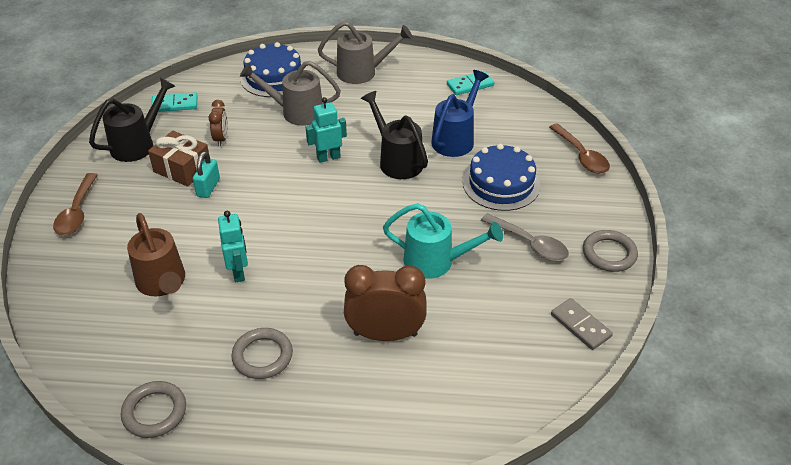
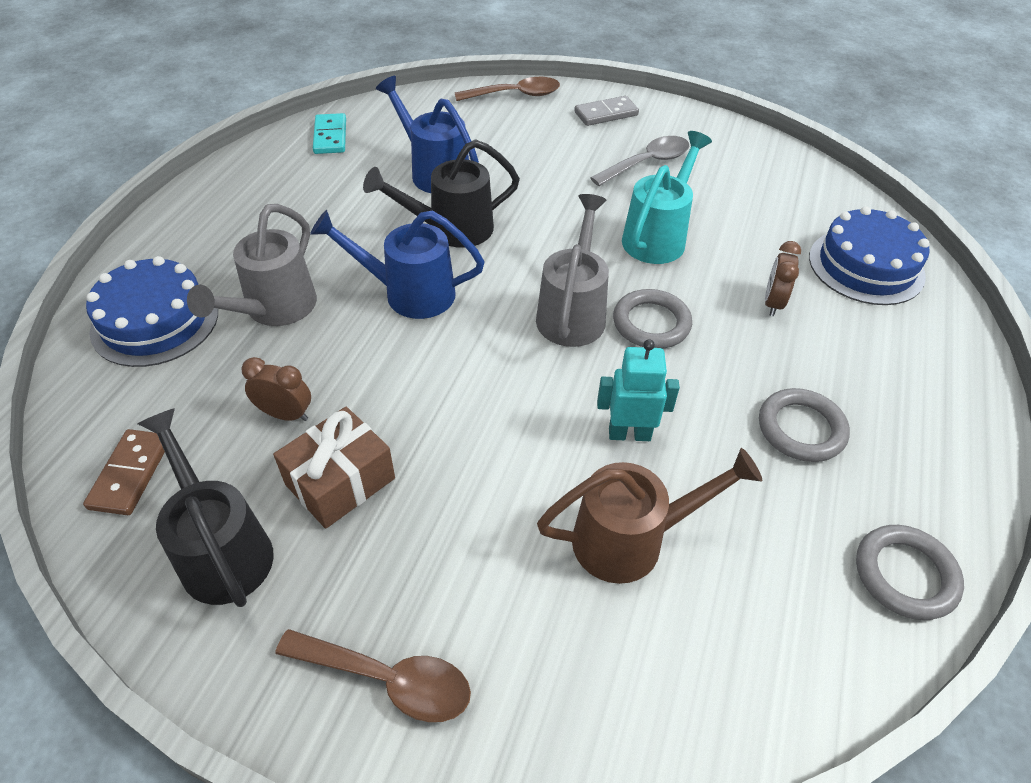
camera: 75 degrees left, 5 degrees up
(174, 104) = (130, 474): turquoise domino -> brown domino
(208, 188) = (411, 449): turquoise padlock -> none
(328, 157) = (409, 293): turquoise robot -> blue watering can
(362, 72) = (224, 221): grey watering can -> grey watering can (573, 312)
(385, 334) = (772, 303): brown clock -> brown clock, size x0.52
(501, 184) = (538, 158): blue cake -> blue cake (866, 266)
(580, 325) = (775, 161): grey domino -> grey domino (606, 114)
(609, 254) = (676, 119): grey ring -> grey ring (651, 323)

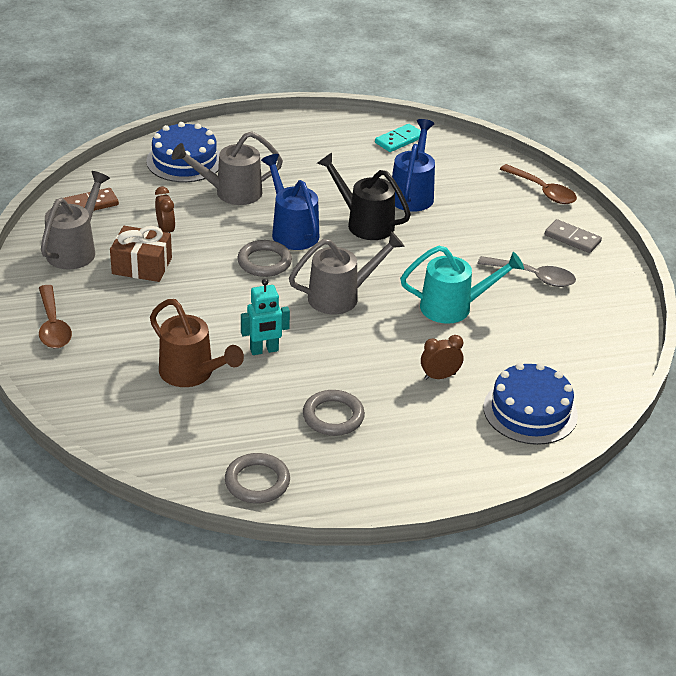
camera: 55 degrees right, 10 degrees down
(222, 549) = (75, 250): black watering can -> grey watering can
(629, 434) = (264, 350): turquoise robot -> turquoise robot turned 105 degrees clockwise
(651, 323) = (364, 330): grey ring -> grey ring (264, 262)

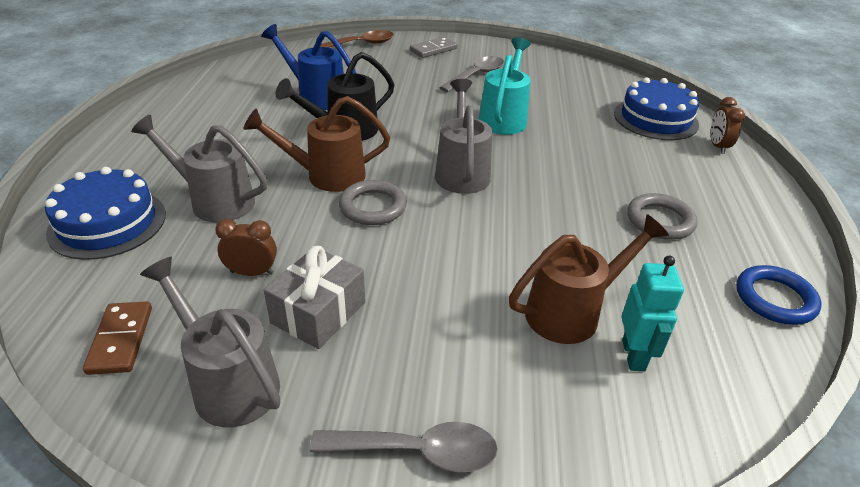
camera: 70 degrees left, 0 degrees up
(53, 326) = (417, 451): brown spoon -> grey spoon
(142, 266) = (318, 313): brown gift -> grey gift
(231, 192) = (215, 201): grey watering can -> grey watering can turned 105 degrees clockwise
(257, 482) = (775, 299): grey ring -> blue ring
(264, 350) = (539, 243): turquoise robot -> turquoise robot (634, 355)
(292, 231) = (327, 175): blue watering can -> brown watering can
(399, 140) = (221, 82): turquoise domino -> none
(439, 376) = (603, 148): brown clock -> brown clock (717, 146)

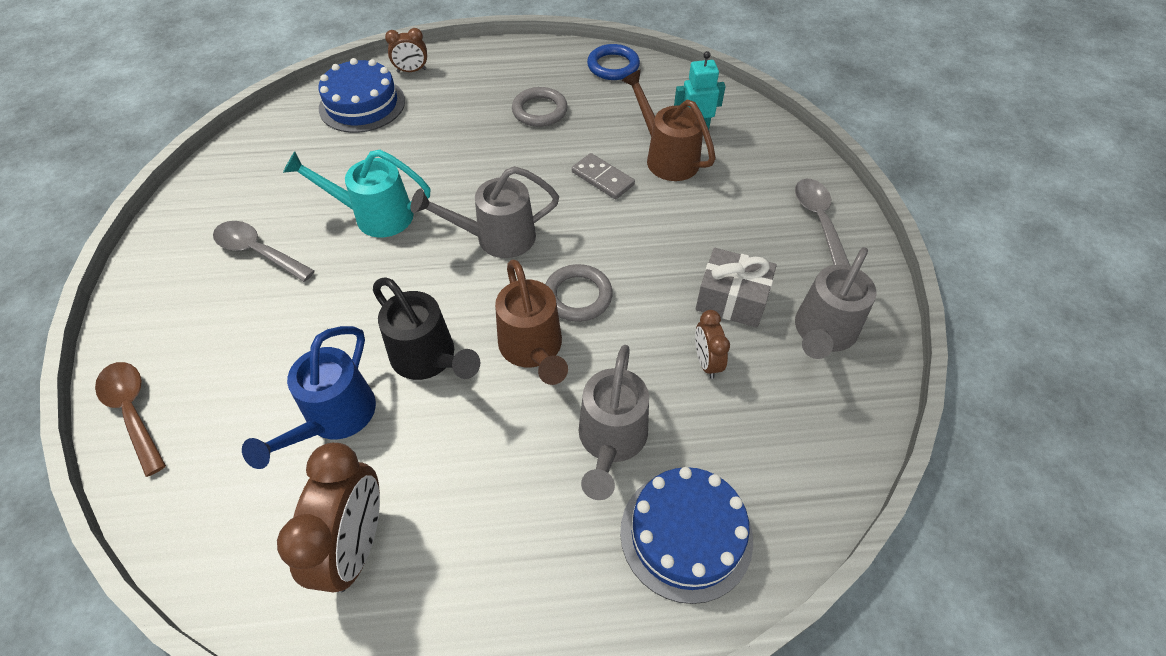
camera: 100 degrees left, 15 degrees up
(120, 340) = (823, 427): brown domino -> none
(222, 100) = (356, 546): none -> brown clock
(433, 49) = (163, 311): grey domino -> grey domino (602, 178)

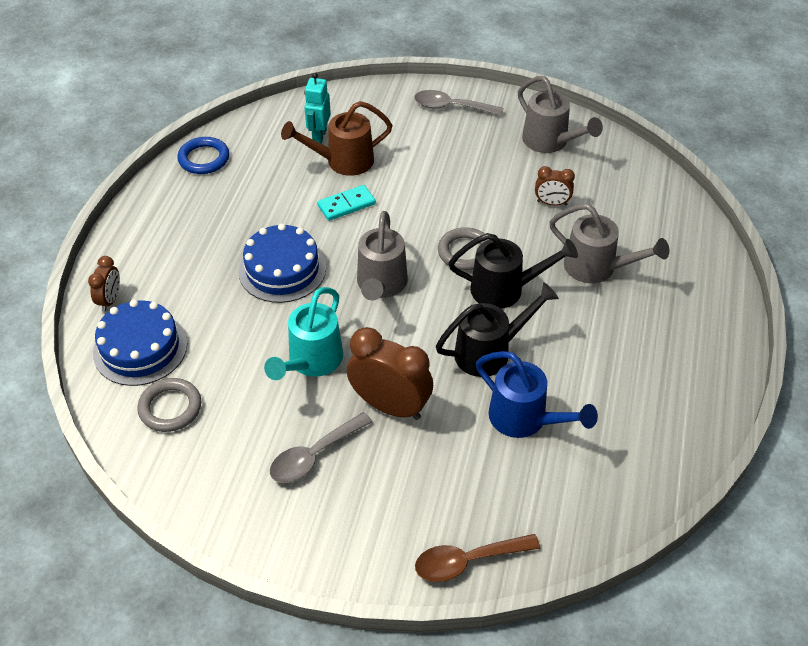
camera: 70 degrees left, 5 degrees down
(356, 546) = (636, 420): brown clock -> brown clock (390, 406)
(533, 349) = (505, 289): brown watering can -> black watering can
(539, 111) = (235, 221): grey ring -> grey ring (170, 408)
(602, 178) = (346, 205): grey domino -> turquoise domino
(686, 534) = (673, 252): blue cake -> blue cake (282, 269)
(732, 299) = (504, 173): grey gift -> none

